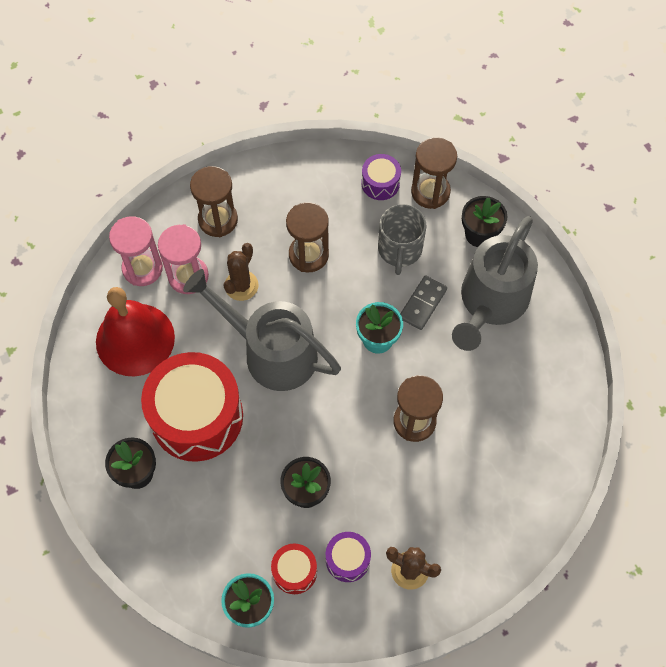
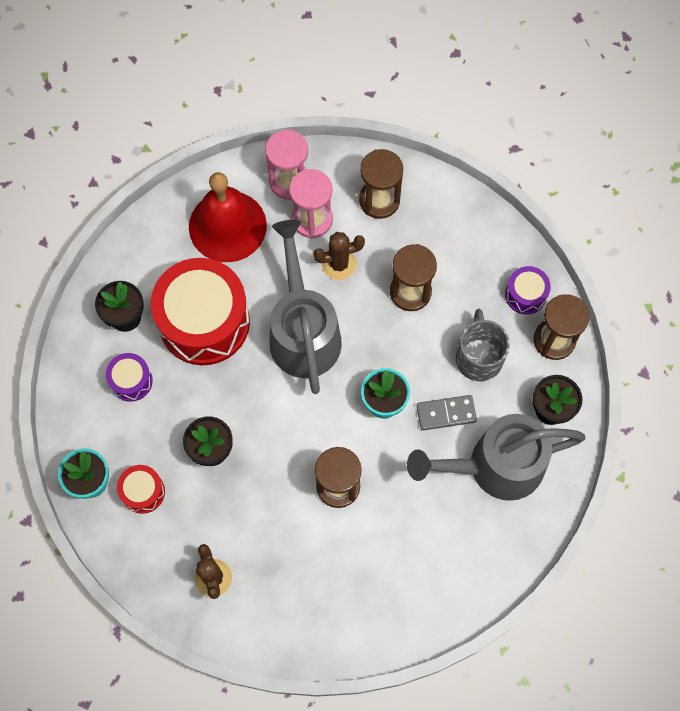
camera: 50 degrees right, 5 degrees up
(347, 559) = (184, 524): purple drum -> purple drum (131, 381)
(399, 249) = (479, 357): grey mug -> grey mug turned 120 degrees clockwise

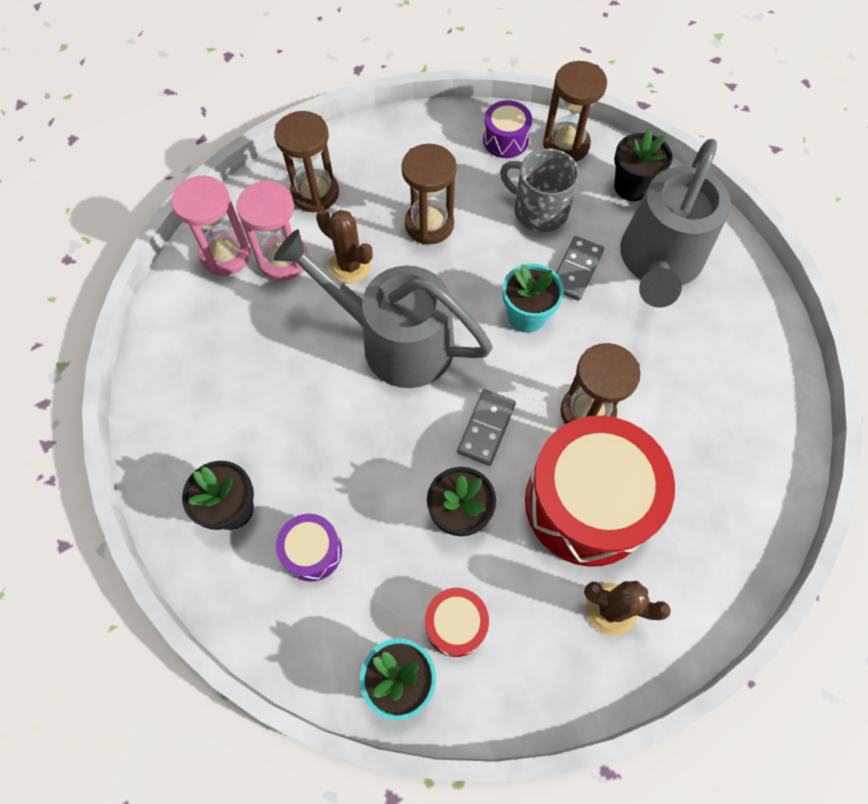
camera: 55 degrees left, 5 degrees down
(204, 322) = (306, 429): red drum -> red drum (587, 503)
(227, 226) = (220, 339): red bell -> none
(281, 430) = (486, 428): none -> grey domino
(339, 264) = (350, 265): brown cactus -> brown cactus turned 75 degrees counterclockwise

